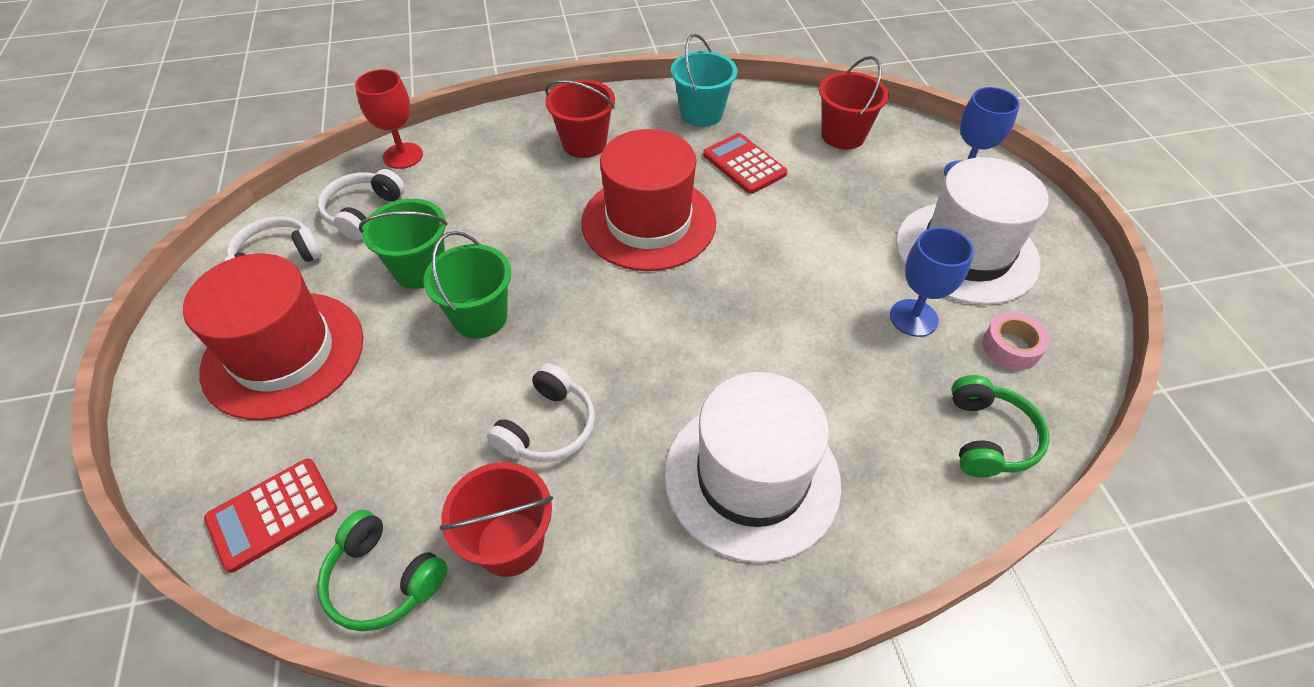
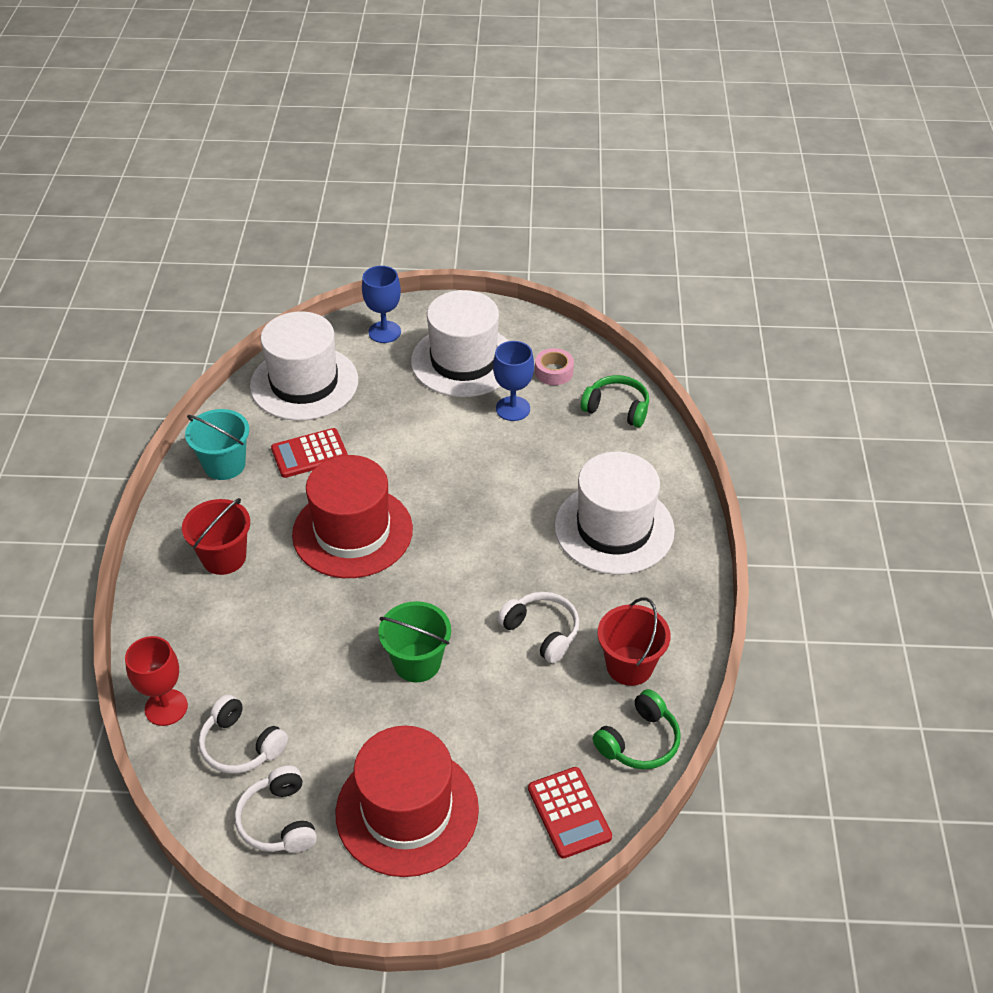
camera: 75 degrees left, 5 degrees down
(420, 269) = (342, 702): green bucket -> none
(843, 135) = (304, 383): red bucket -> white hat

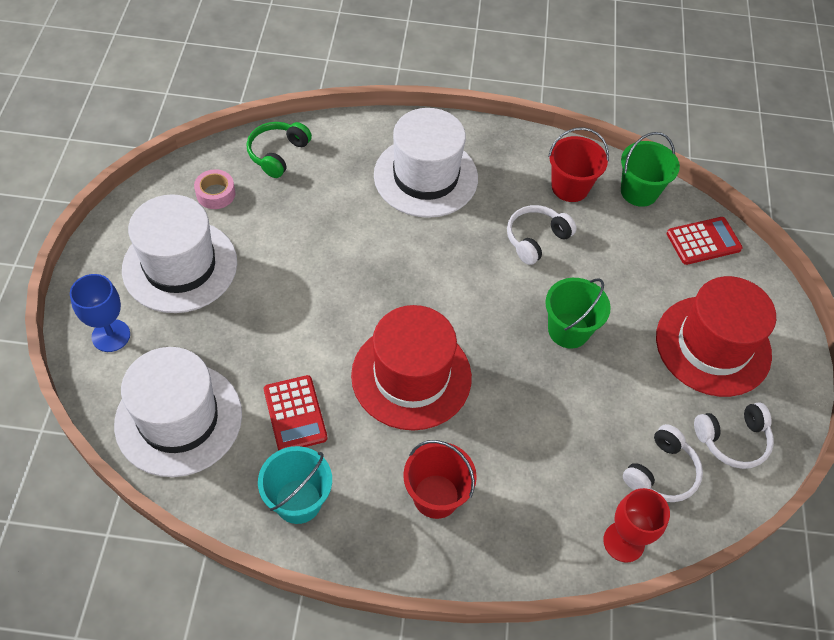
camera: 90 degrees left, 10 degrees up
(513, 409) = (261, 231): blue goblet -> none
(639, 741) = (639, 192): green headphones -> green bucket

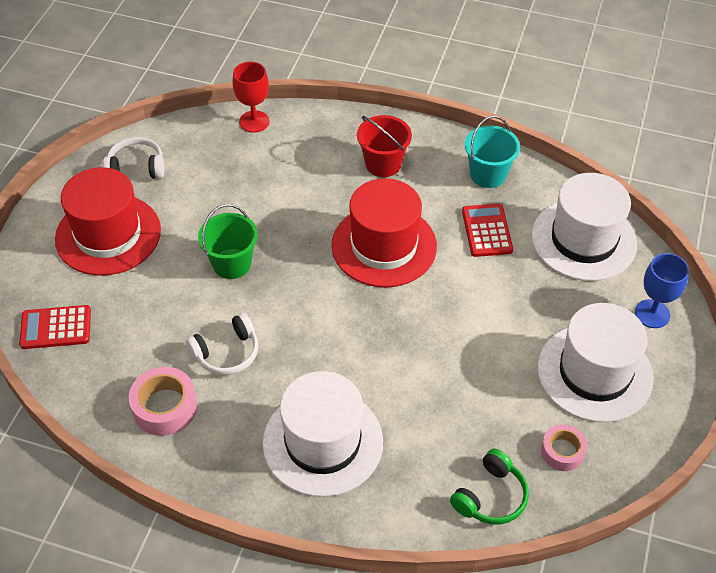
camera: 165 degrees left, 5 degrees down
(570, 187) = (165, 407): red bucket -> pink tape
(639, 192) = (91, 391): green bucket -> none
(661, 472) = (205, 155): white headphones -> none

